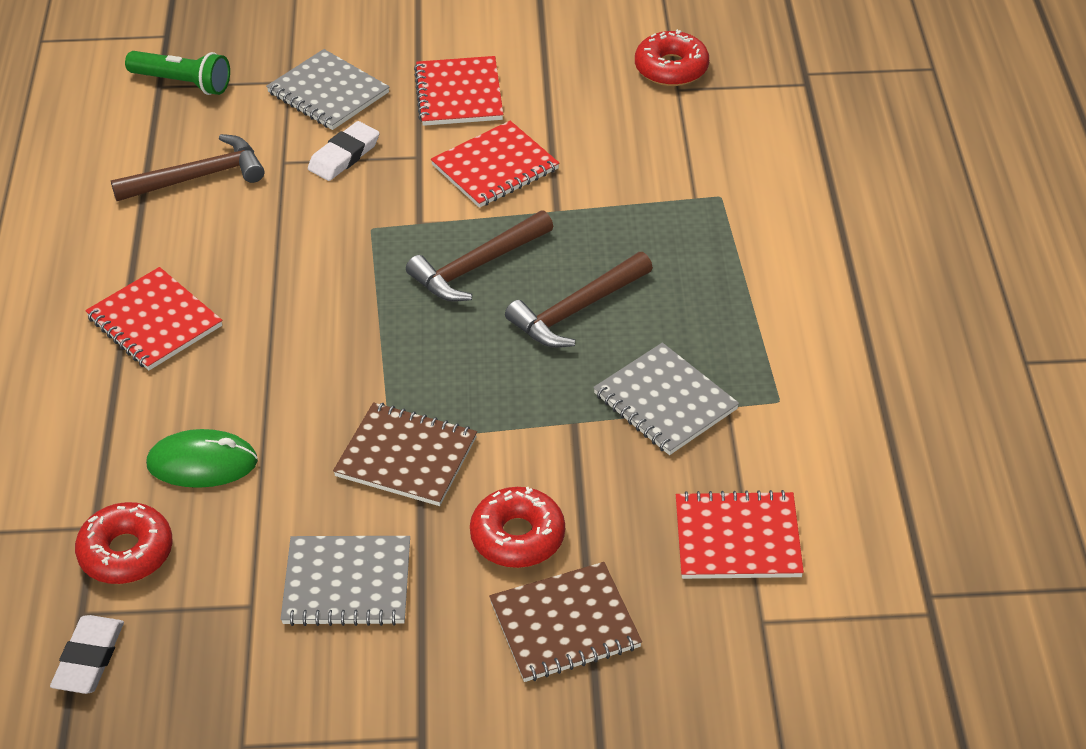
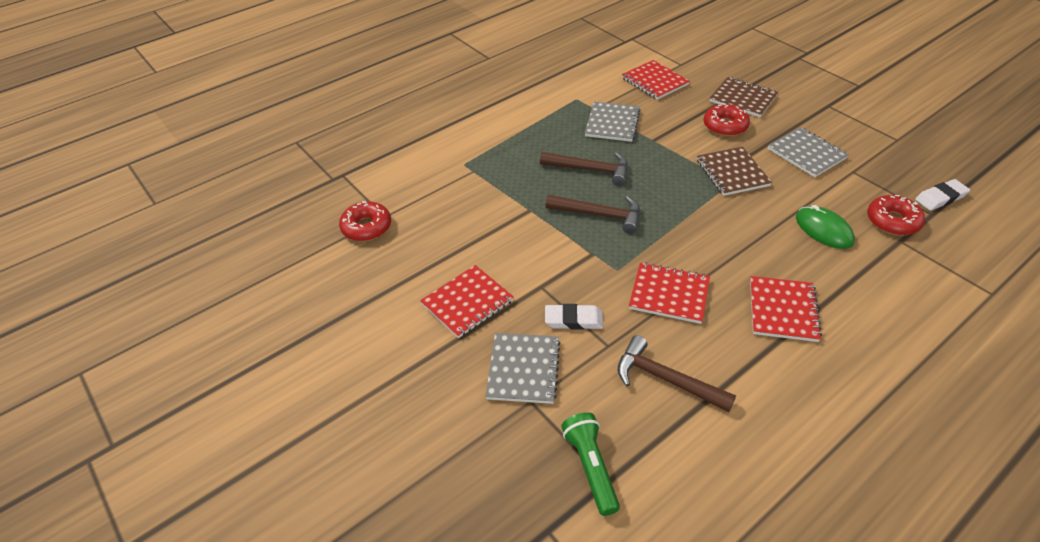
camera: 125 degrees left, 0 degrees up
(495, 167) = (519, 250): red notebook -> red notebook (669, 294)

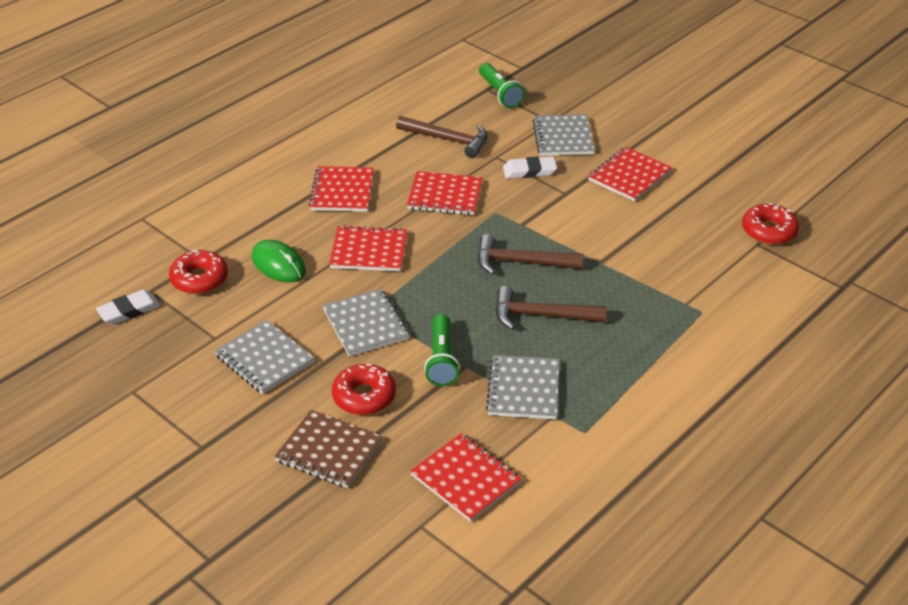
camera: 170 degrees right, 5 degrees down
(670, 145) = (441, 359): none -> green flashlight
(732, 173) = (365, 324): brown notebook -> grey notebook
(740, 236) = (369, 251): none -> red notebook

